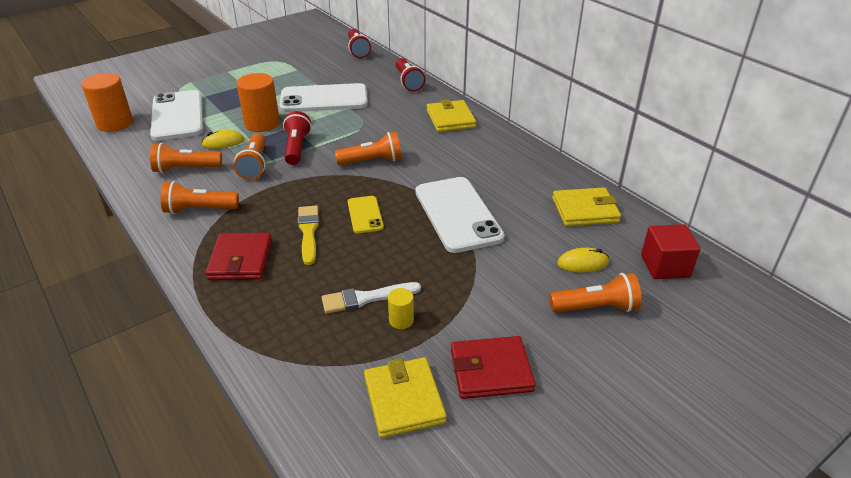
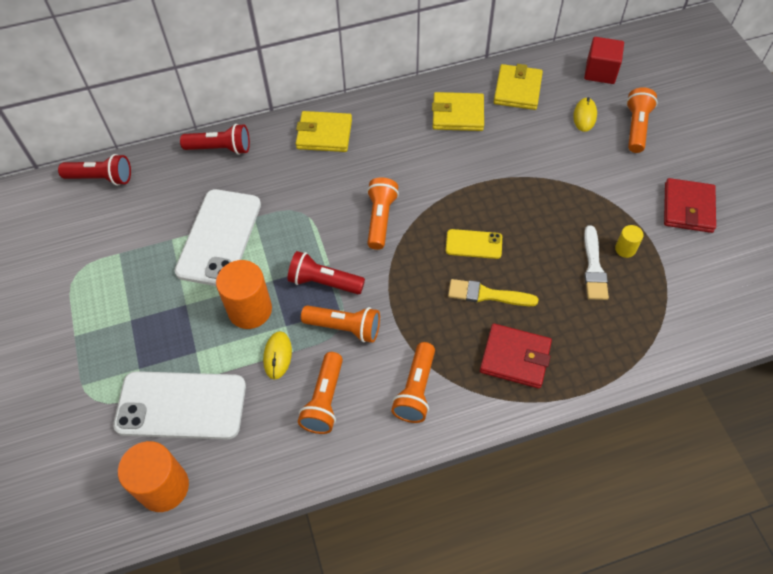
camera: 70 degrees left, 20 degrees up
(404, 400) = (708, 266): yellow wallet -> yellow wallet (457, 114)
(457, 214) = (496, 175): white phone -> none

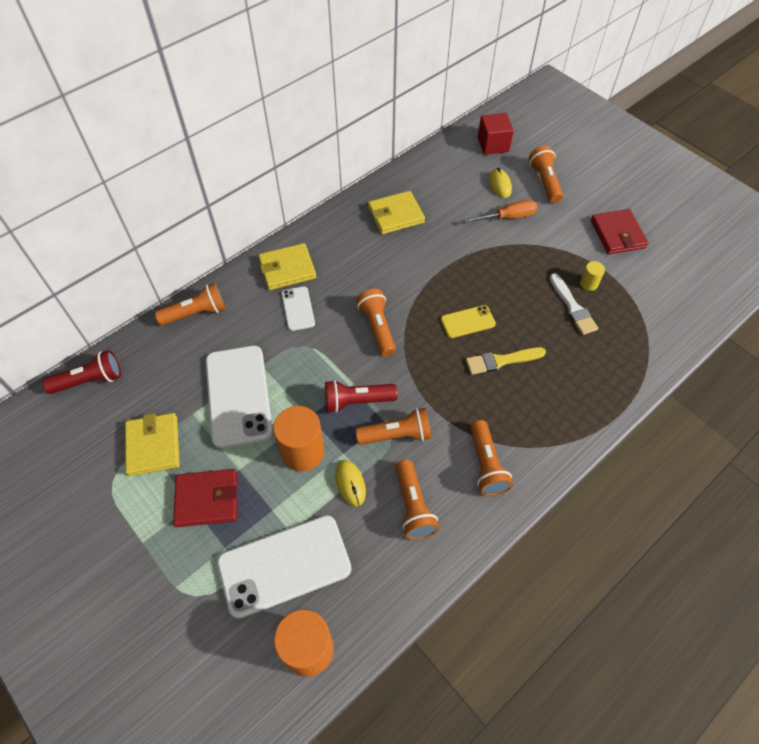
camera: 25 degrees left, 0 degrees up
(220, 148) = (196, 313): red flashlight -> orange flashlight
(314, 175) = (298, 308): none -> white phone
(515, 358) = (551, 405): red wallet -> red wallet (207, 499)
(517, 90) = (434, 179): yellow wallet -> yellow wallet (153, 445)
(575, 152) = (508, 217): none -> orange screwdriver

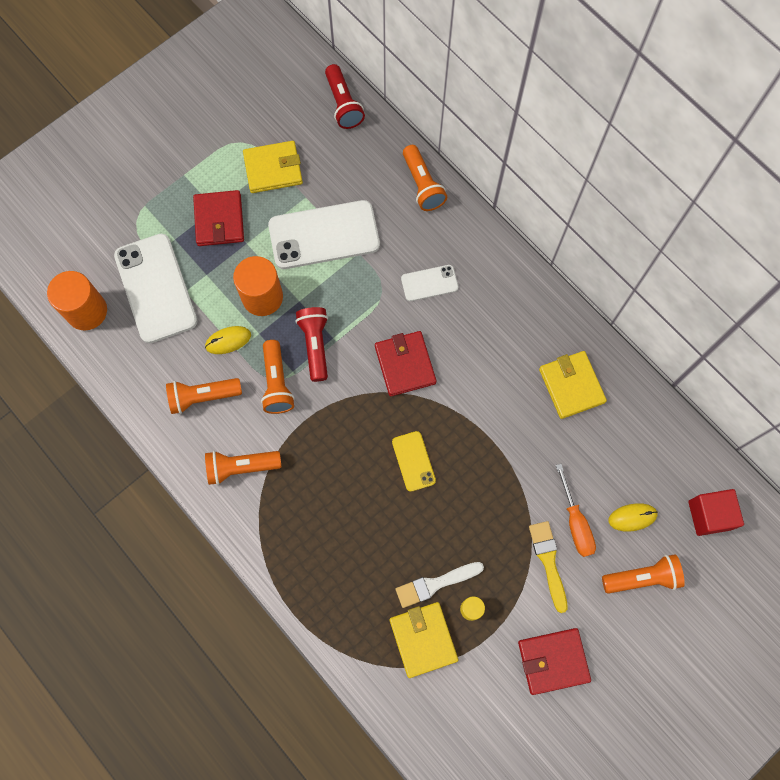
camera: 90 degrees right, 15 degrees up
(287, 269) = (484, 269): yellow wallet -> yellow wallet (423, 639)
(377, 327) = (405, 364): orange flashlight -> red wallet
(501, 361) = (362, 494): yellow brush -> yellow brush (548, 561)

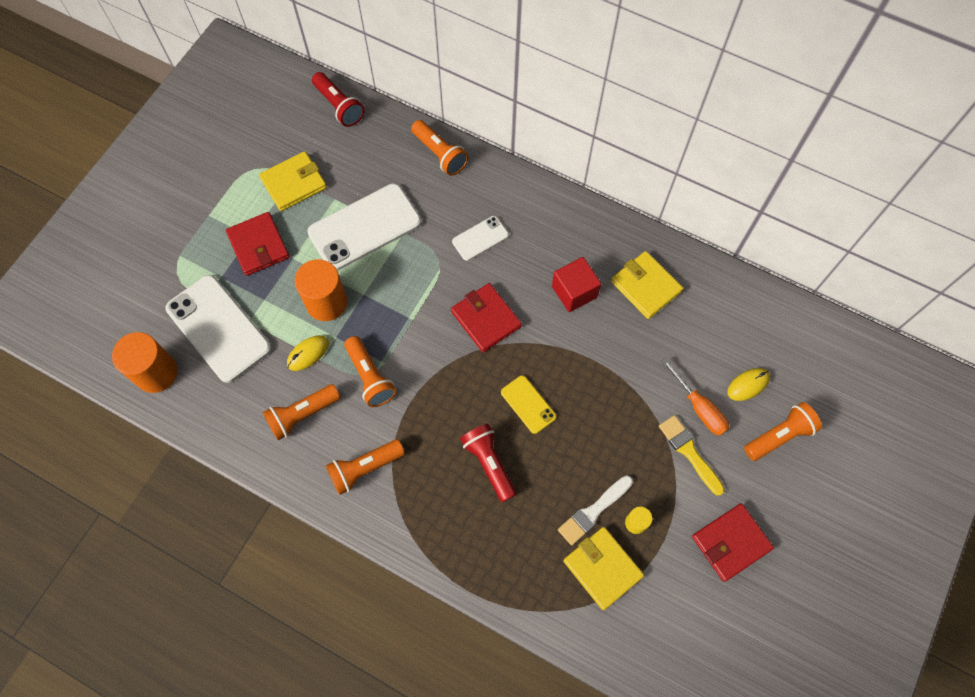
camera: 20 degrees left, 5 degrees down
(315, 345) = (394, 330): red flashlight -> red flashlight (489, 463)
(709, 515) = (814, 358): red cube -> red cube (574, 292)

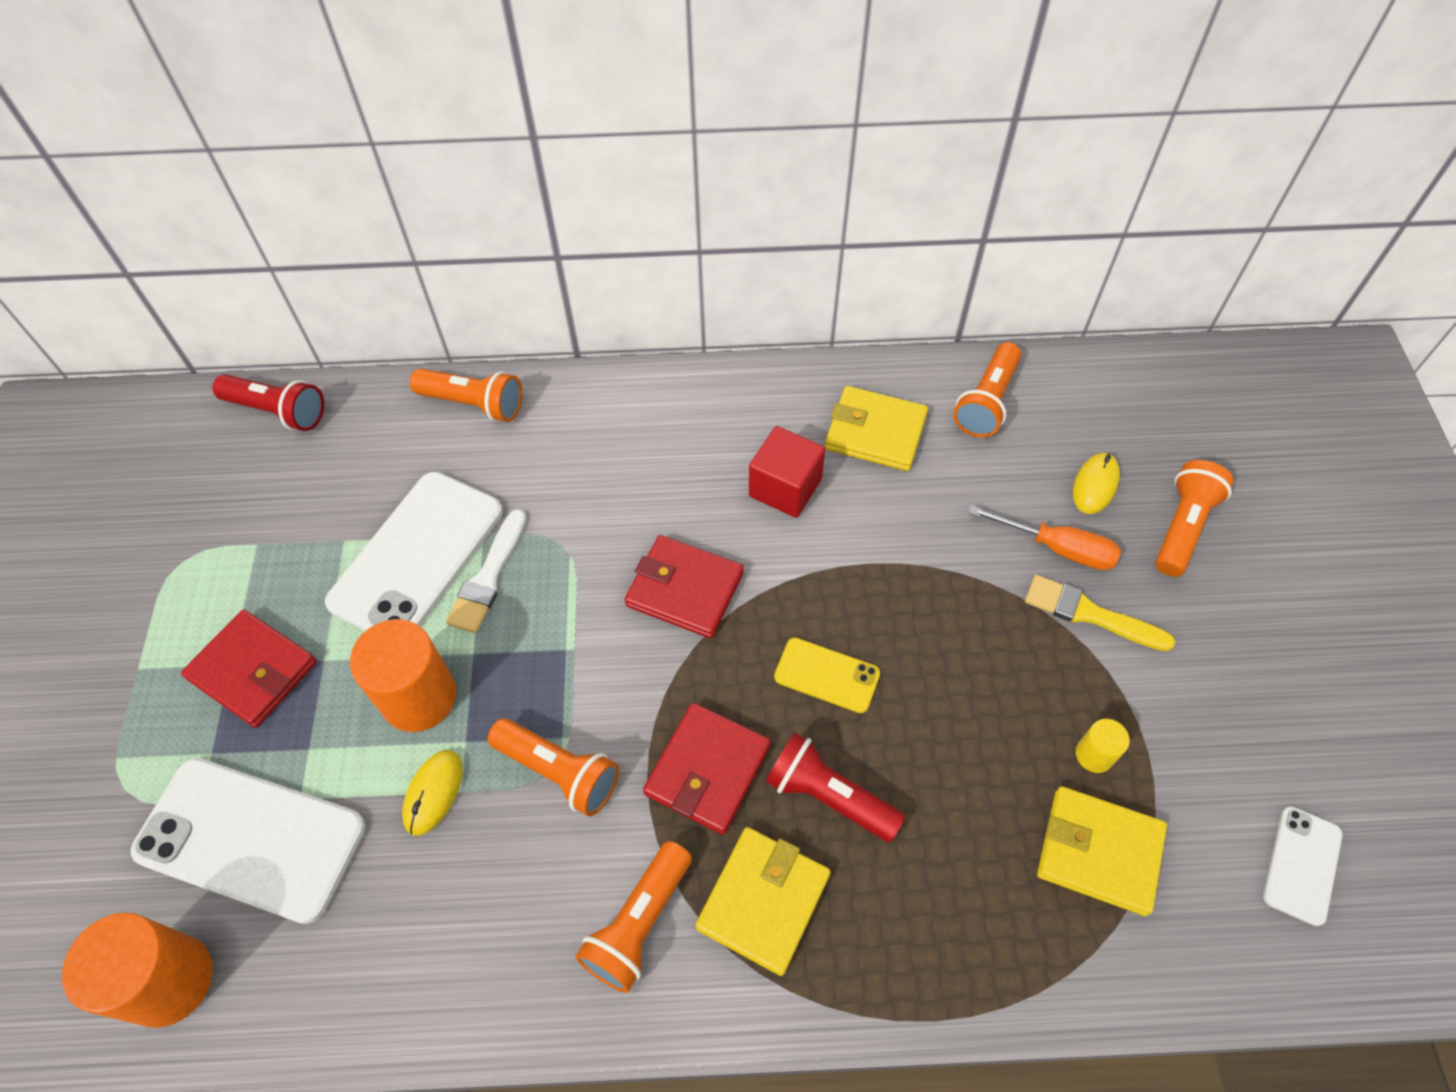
camera: 30 degrees left, 10 degrees down
(294, 183) = (263, 550): yellow wallet -> yellow wallet (763, 901)
(302, 415) = (480, 898): orange flashlight -> orange flashlight (986, 402)
(480, 238) = (604, 485): white phone -> white phone (1302, 865)
(593, 511) = (1026, 775): white brush -> white brush (488, 577)
(730, 542) = (1235, 704): red wallet -> red wallet (707, 770)

